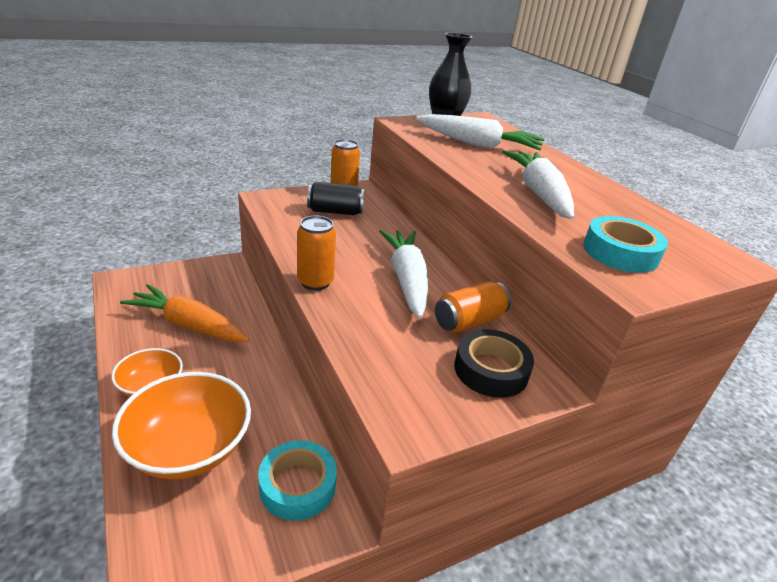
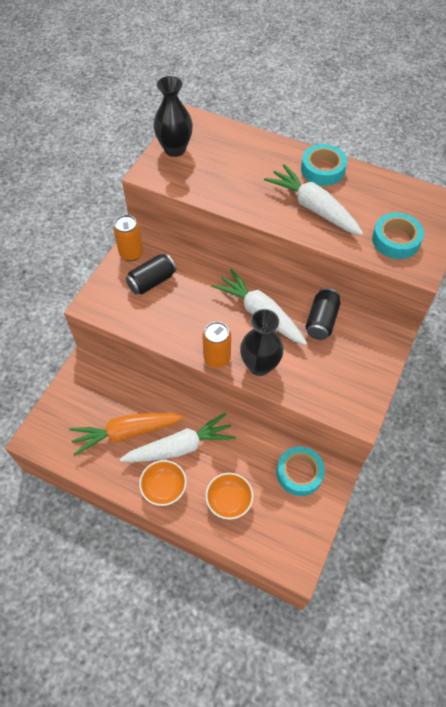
camera: 35 degrees left, 25 degrees up
(189, 448) = (229, 500): orange bowl -> orange bowl, size x0.58
(350, 312) = (260, 365): none -> black vase
(469, 321) = (321, 321): orange can -> black can
(478, 144) = (226, 167): white carrot -> white carrot (180, 447)
(491, 370) = (360, 348): black tape -> none
(583, 181) = (322, 169): none -> turquoise tape

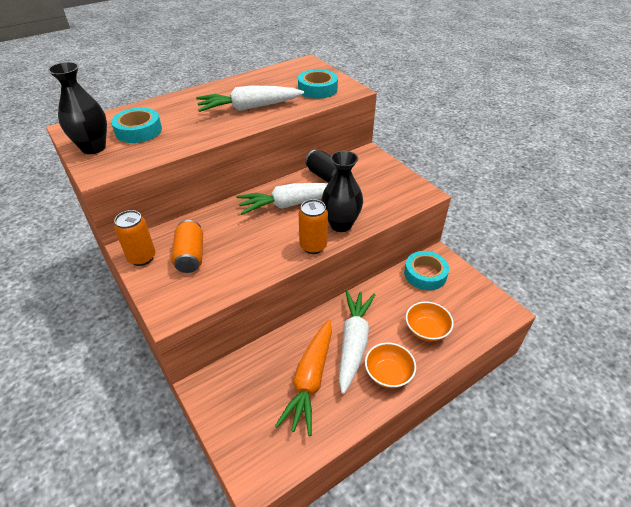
camera: 60 degrees left, 15 degrees down
(152, 281) = (190, 256): black can -> orange can
(322, 169) = (218, 91): turquoise tape -> turquoise tape (138, 131)

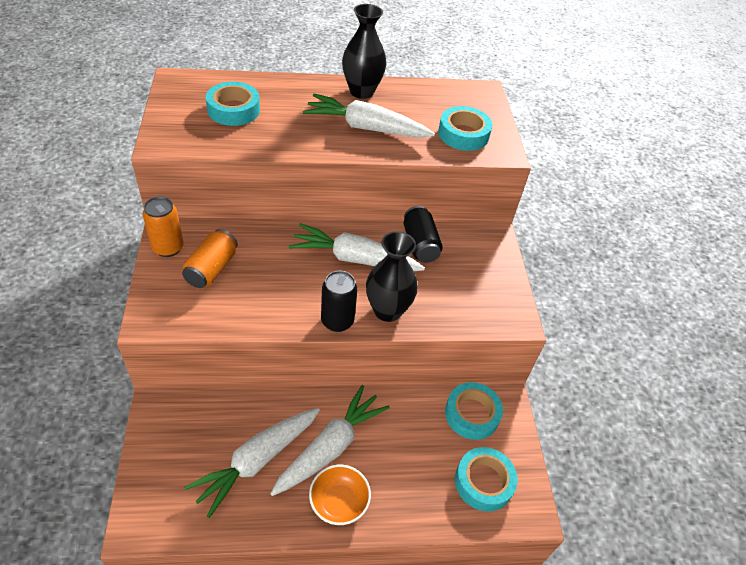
camera: 25 degrees right, 5 degrees up
(93, 148) = (178, 112): black vase -> black vase (361, 91)
(310, 380) = (256, 461): orange carrot -> white carrot
(313, 246) = (337, 321): orange can -> black can
(426, 330) = (419, 479): orange bowl -> none
(465, 309) = (483, 482): none -> turquoise tape

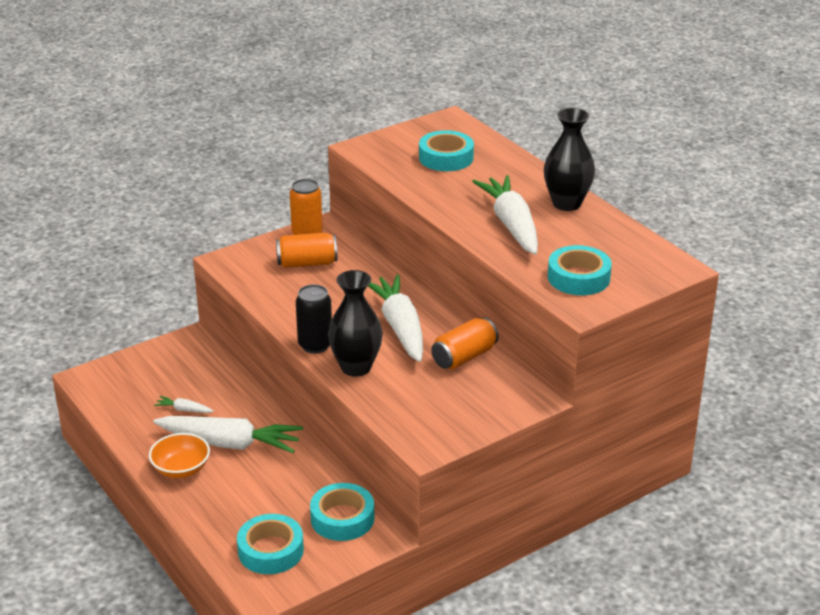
camera: 65 degrees right, 15 degrees down
(256, 461) = (184, 410): white carrot -> white carrot, size x0.42
(420, 244) = (464, 357): black can -> orange can

